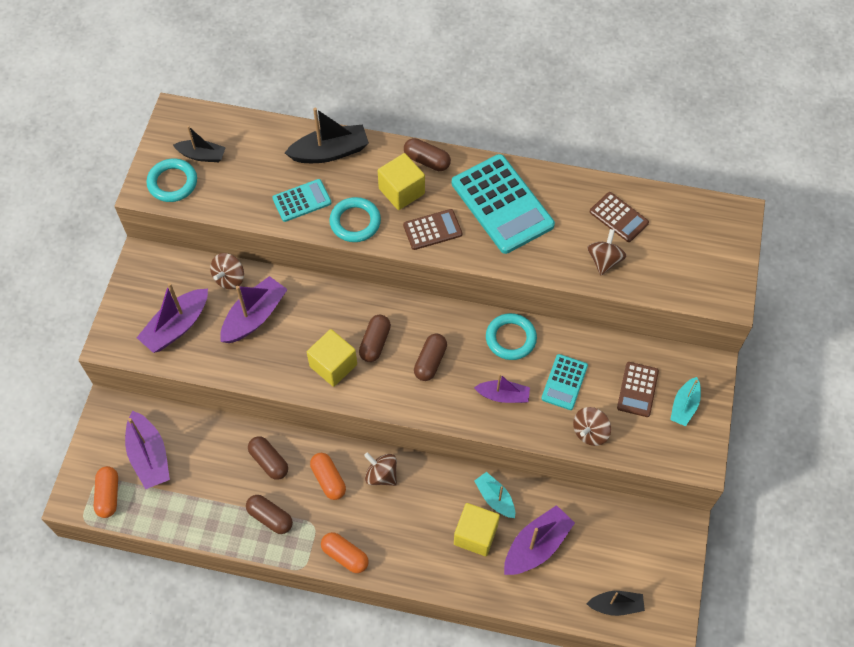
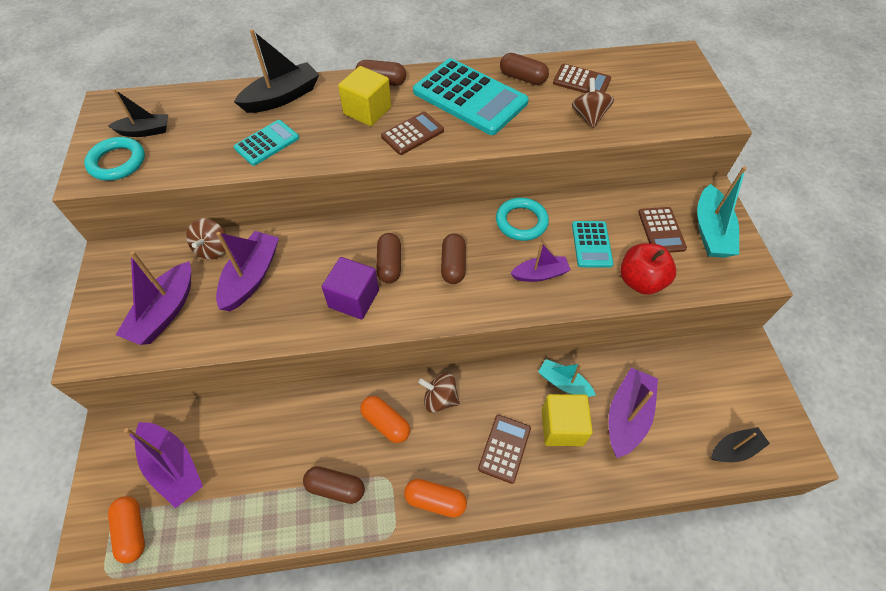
camera: 20 degrees left, 5 degrees down
(269, 461) = (314, 426): brown capsule -> brown capsule (522, 78)
(333, 365) = (354, 298): yellow cube -> purple cube
(355, 222) = (330, 147): turquoise ring -> none
(418, 535) = (504, 448): none -> brown calculator
(590, 432) = (640, 281): brown spinning top -> red apple
(684, 406) = (710, 231): turquoise boat -> turquoise boat, size x1.58

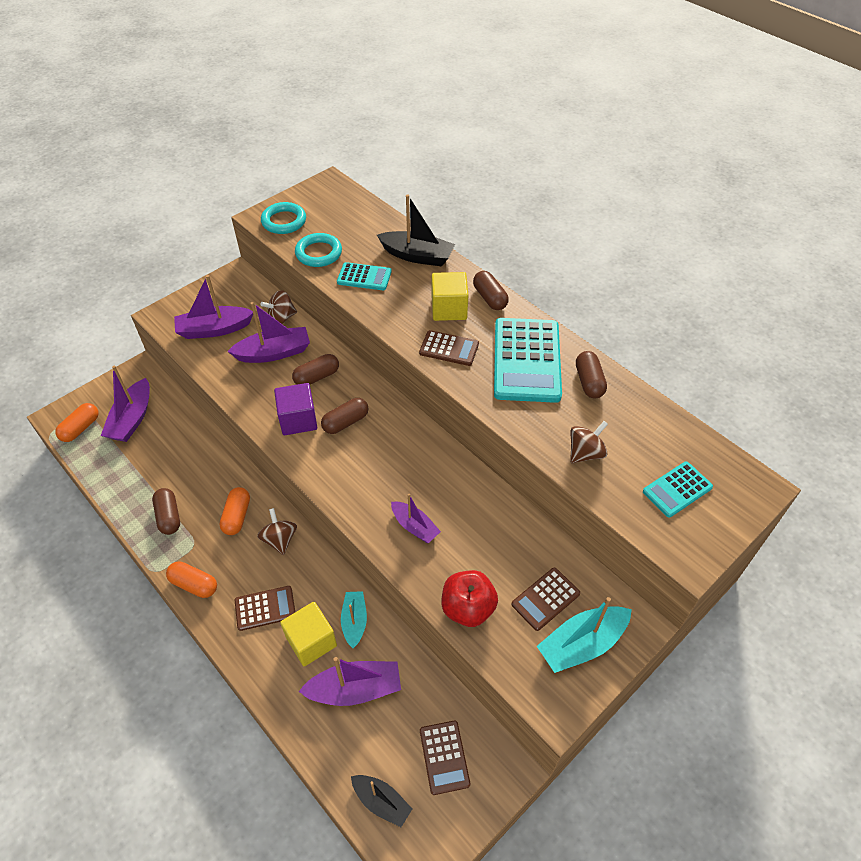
camera: 55 degrees right, 5 degrees down
(145, 131) = (321, 214): black boat -> none
(435, 501) = (194, 584): orange capsule -> orange capsule turned 45 degrees counterclockwise
(453, 265) = (377, 462): brown capsule -> brown capsule (317, 377)
(521, 222) = (461, 484): turquoise ring -> turquoise ring (318, 253)
(581, 81) = (629, 425): brown calculator -> brown calculator (444, 757)
(591, 244) = (480, 549): turquoise calculator -> turquoise calculator (677, 489)

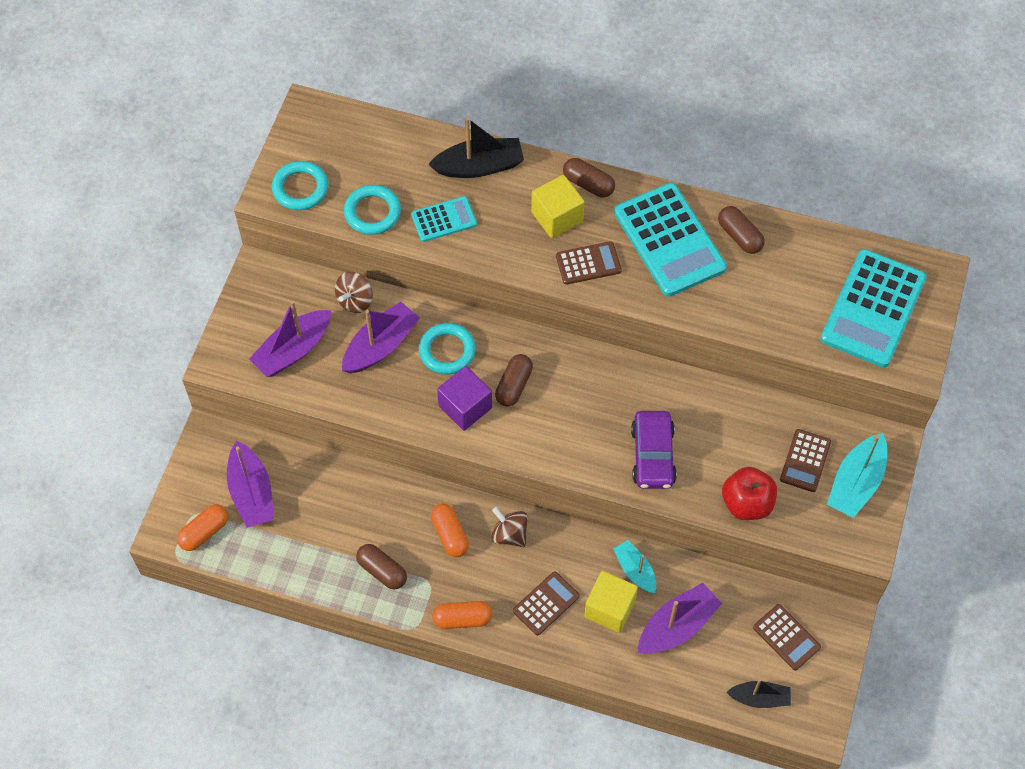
camera: 30 degrees left, 10 degrees up
(80, 428) = (204, 532): orange capsule -> orange capsule turned 45 degrees clockwise
(317, 377) = (447, 351): brown capsule -> turquoise ring
(414, 527) = (653, 455): purple boat -> purple car
(585, 453) = (779, 312): brown spinning top -> none
(677, 489) = (873, 309): turquoise calculator -> turquoise calculator, size x1.93

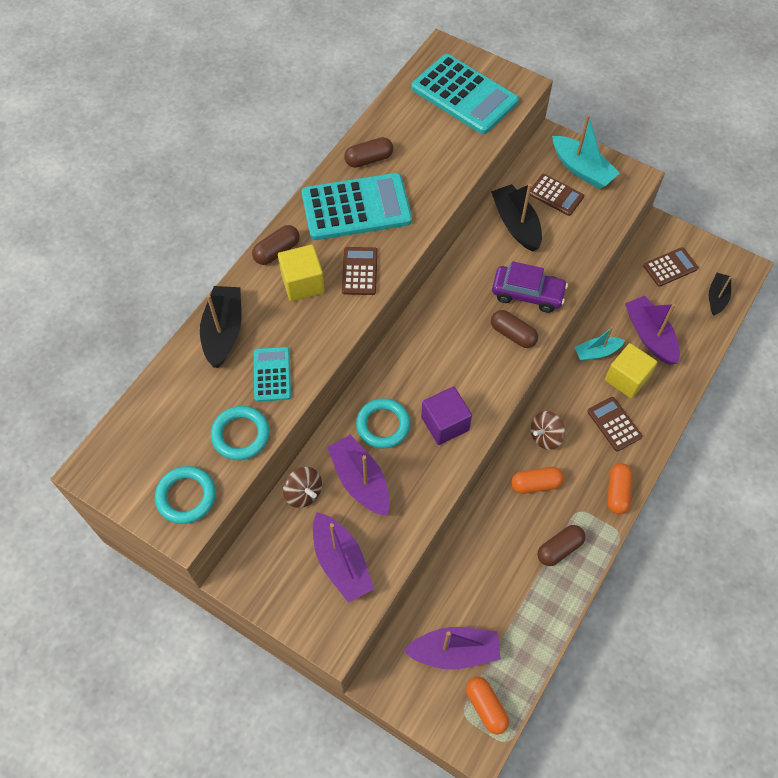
camera: 75 degrees left, 0 degrees up
(514, 385) = (434, 380): brown capsule -> brown capsule (513, 334)
(746, 426) = (516, 224): none -> black boat
(747, 503) = (584, 242): red apple -> none

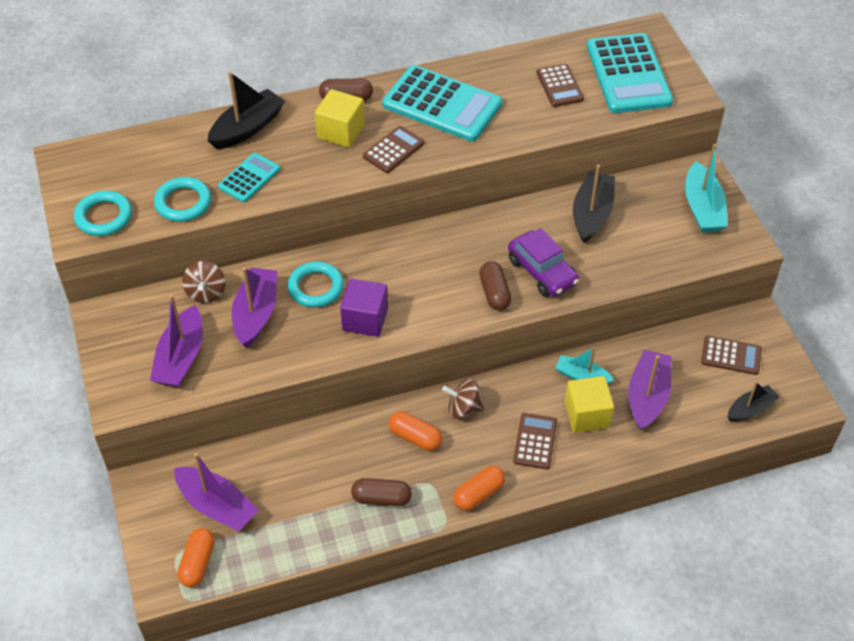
camera: 40 degrees right, 10 degrees down
(369, 159) = (491, 76): brown capsule -> none
(556, 195) = (654, 213): brown calculator -> brown calculator (559, 86)

